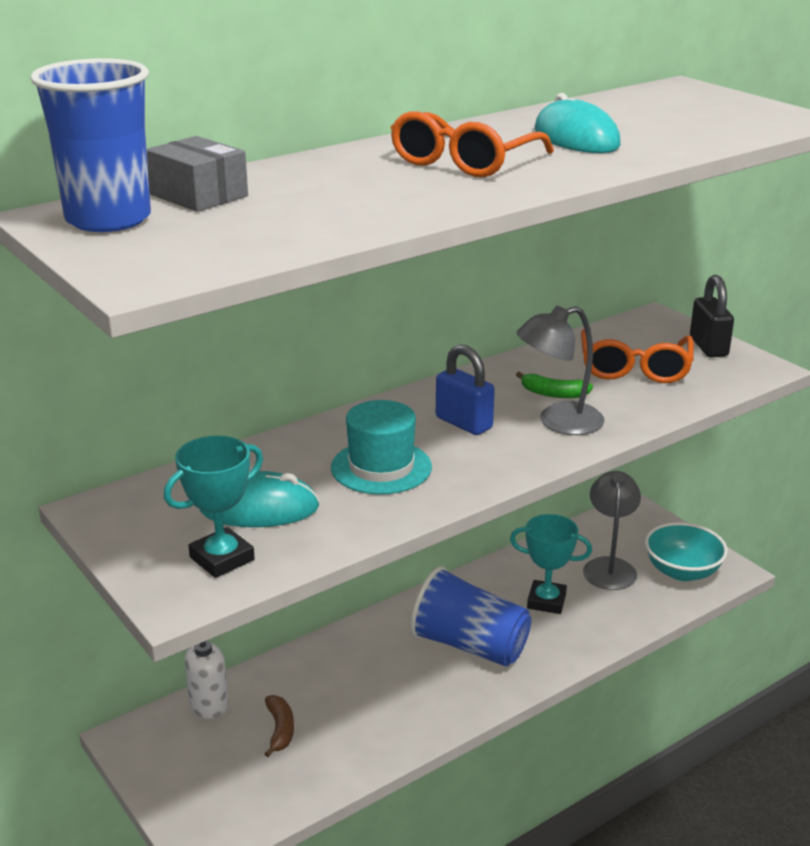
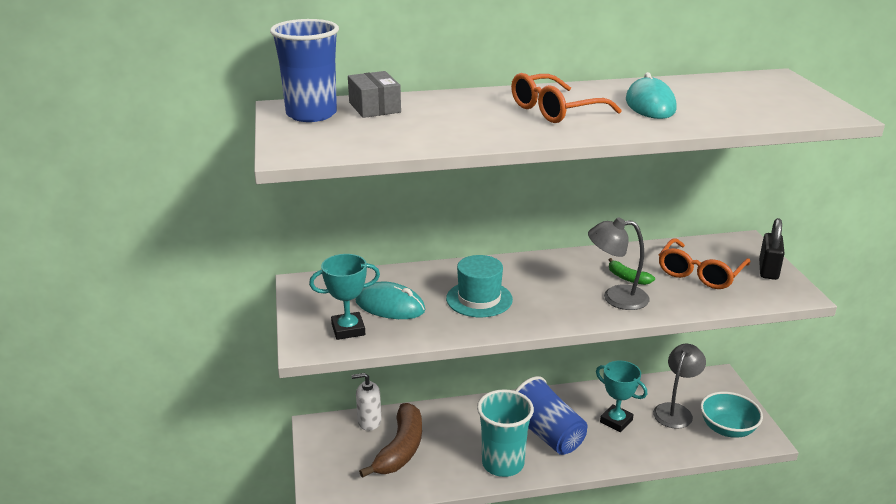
camera: 25 degrees right, 0 degrees up
(280, 730) = (400, 449): brown banana -> brown banana, size x2.08
(436, 704) = (503, 464): none -> turquoise cup
(464, 423) = (552, 283): blue padlock -> none

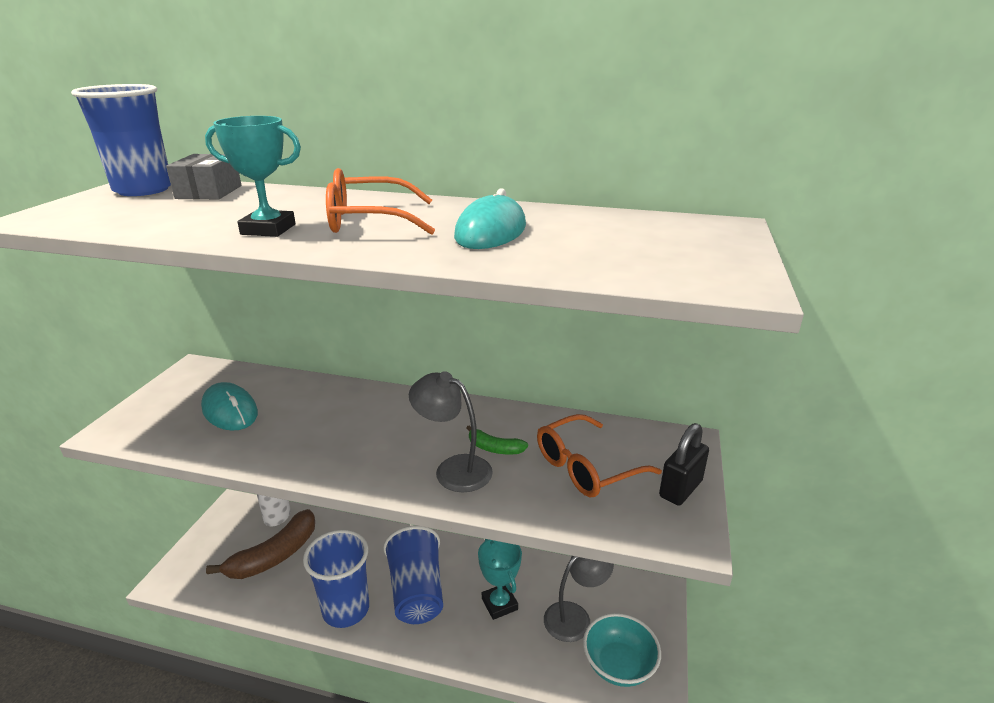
camera: 25 degrees right, 0 degrees up
(348, 329) = (163, 425): turquoise trophy -> turquoise trophy (268, 229)
(479, 299) = (315, 428): turquoise hat -> none
(503, 464) = (346, 609): turquoise cup -> blue cup
(627, 278) = (494, 448): green banana -> green banana turned 45 degrees counterclockwise

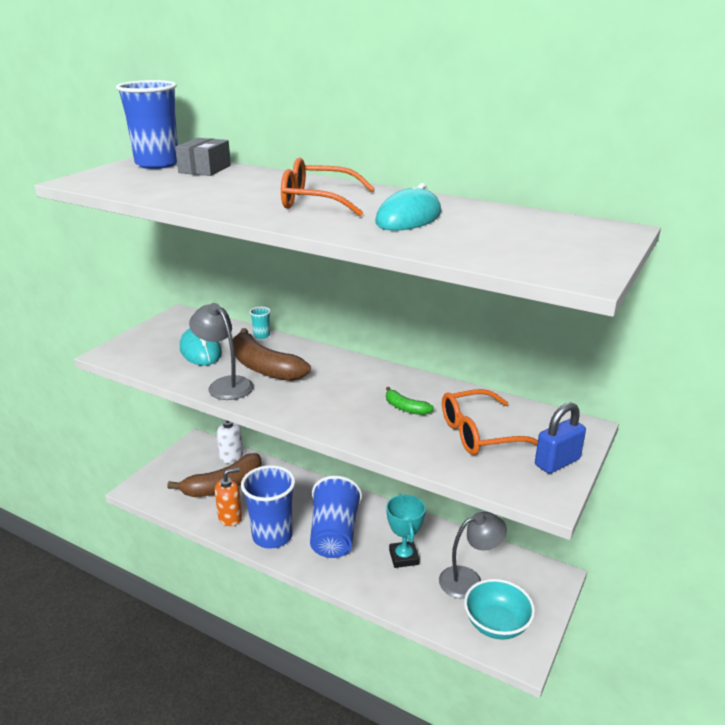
camera: 15 degrees right, 0 degrees up
(268, 229) = (239, 202): turquoise trophy -> none
(291, 595) = (230, 517): none -> orange soap dispenser
(301, 381) = (262, 335): none -> turquoise cup
(314, 421) = (264, 367): none -> brown banana
(453, 469) = (365, 418): grey lamp -> grey lamp (225, 384)
(680, 489) = (557, 462): black padlock -> blue padlock

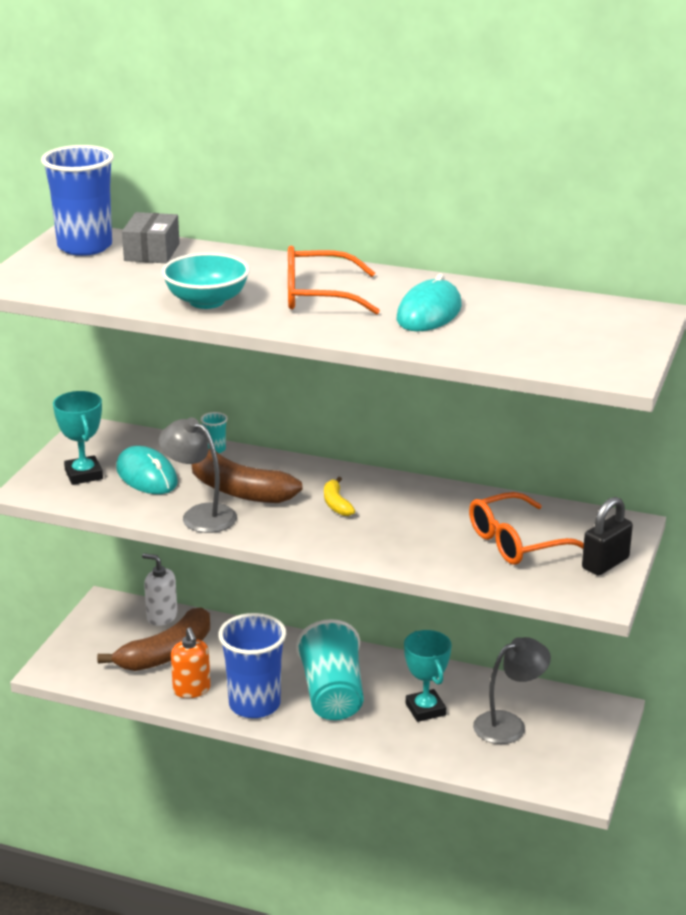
camera: 10 degrees left, 0 degrees up
(155, 346) = (83, 474): none -> turquoise trophy
(230, 517) = (192, 690): orange soap dispenser -> orange soap dispenser turned 105 degrees clockwise
(334, 534) = (332, 694): blue cup -> turquoise cup
(337, 385) = (336, 504): none -> yellow banana
(405, 408) = (425, 522): green banana -> none
(496, 624) = (549, 764): turquoise bowl -> turquoise bowl (207, 301)
(557, 462) = (605, 563): blue padlock -> black padlock

